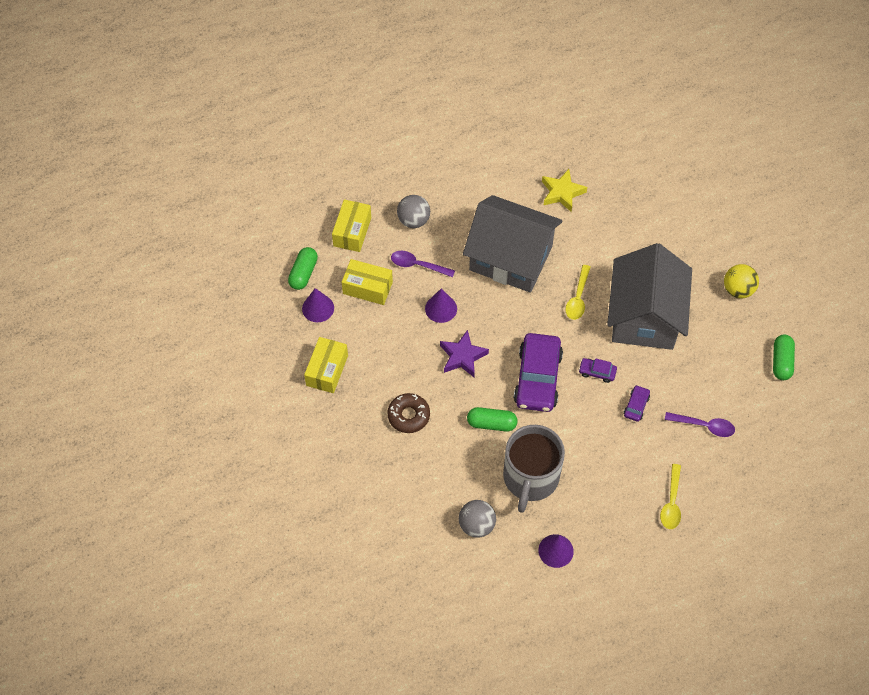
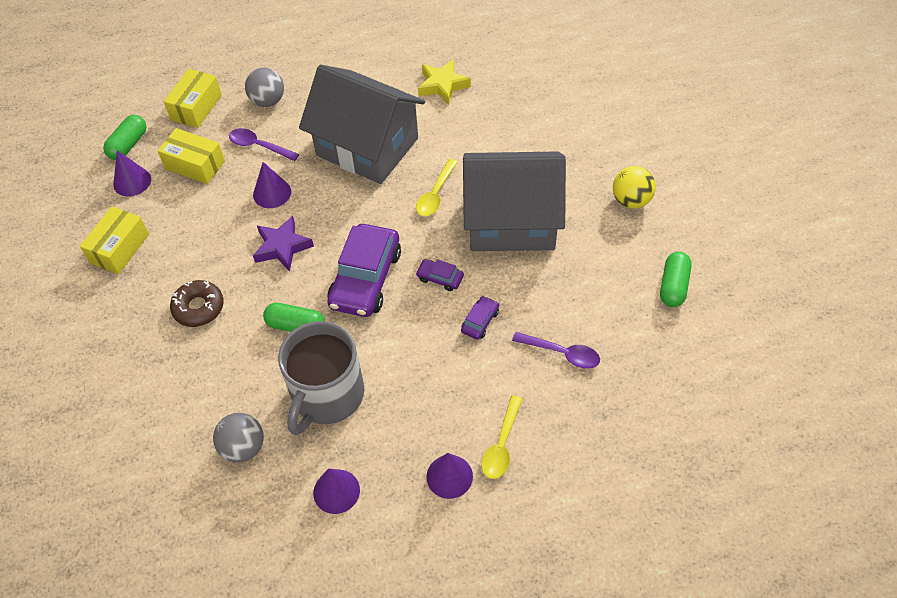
camera: 10 degrees right, 5 degrees down
(637, 530) = (449, 476): none -> purple cone
(644, 316) = (511, 221): grey house -> grey house turned 75 degrees clockwise

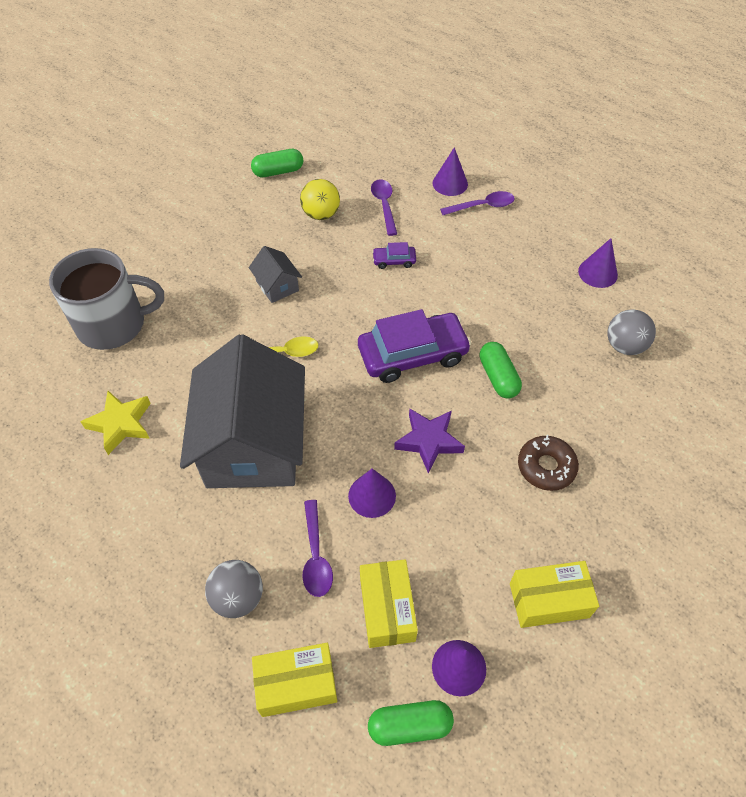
camera: 125 degrees left, 0 degrees up
(327, 395) = (537, 319): grey mug -> grey mug (113, 324)
(440, 278) = (372, 304): purple car -> none
(449, 476) = (529, 221): purple cone -> purple cone (450, 183)
(501, 445) = (482, 206): yellow spoon -> purple spoon
(511, 221) = (277, 286): grey house -> grey house, size x0.41
(631, 200) = (204, 222): yellow ball -> yellow ball (321, 214)

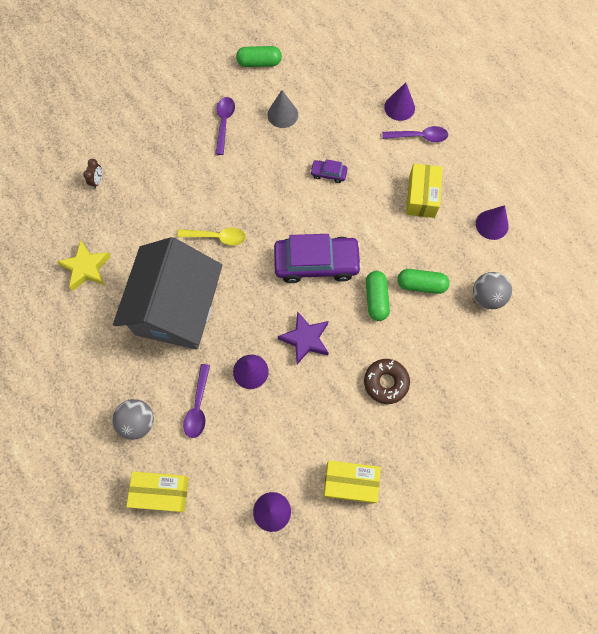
camera: 15 degrees right, 15 degrees up
(113, 324) = (97, 181): grey mug -> brown clock
(277, 286) = (229, 175): grey house -> none
(321, 214) = (282, 114): yellow ball -> grey cone
(384, 205) = (337, 117): purple spoon -> purple spoon (224, 123)
(387, 609) = (236, 458): yellow box -> yellow box (422, 196)
(410, 726) = (227, 540): green capsule -> green capsule (421, 285)

